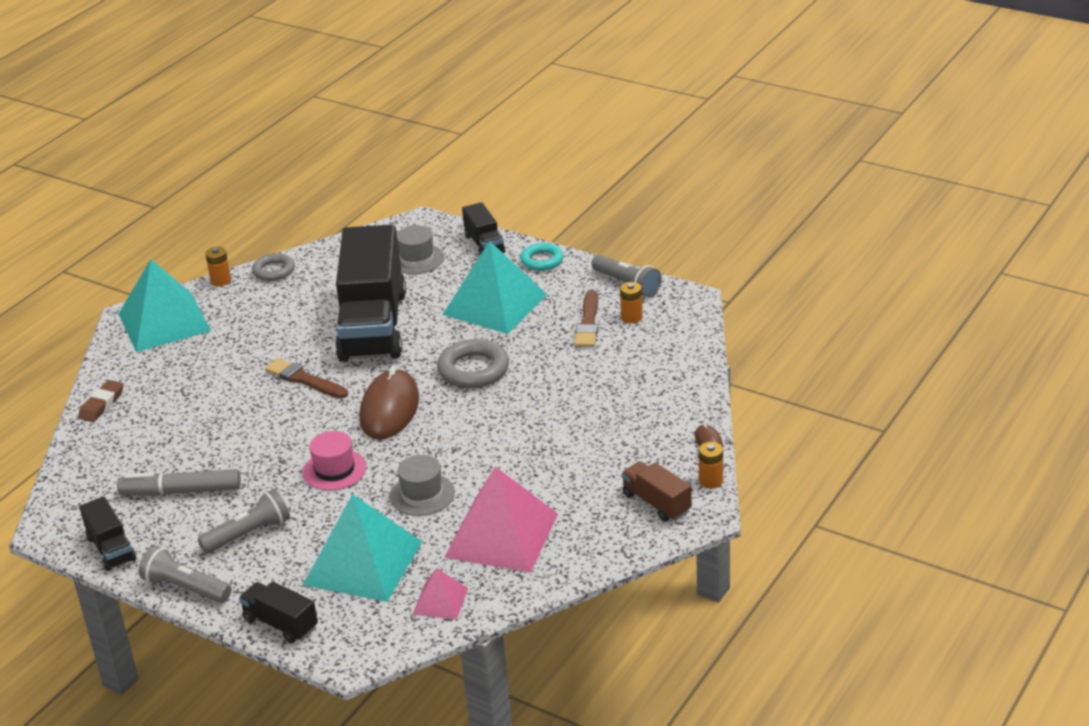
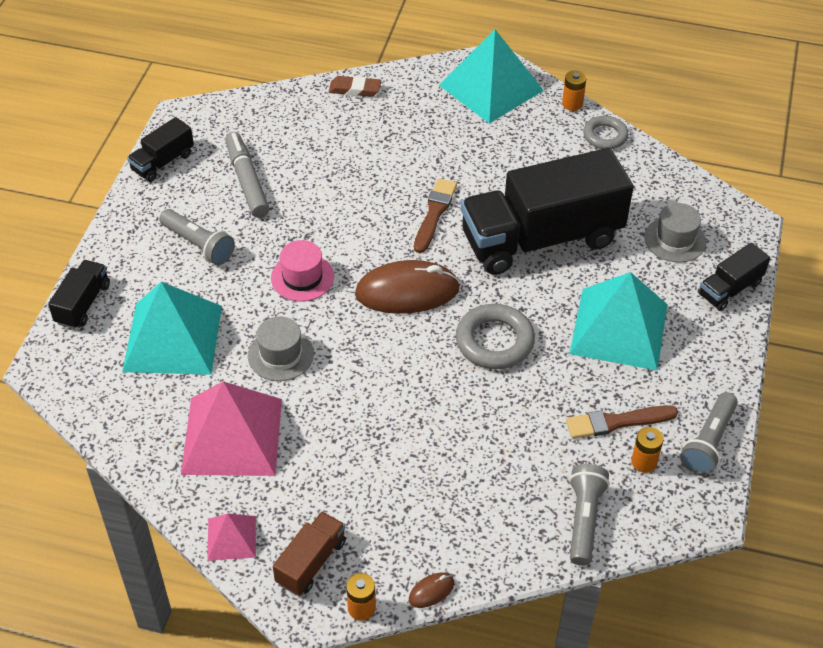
camera: 70 degrees right, 15 degrees up
(185, 588) = (120, 226): grey flashlight -> grey flashlight (584, 520)
(440, 601) = (128, 412): pink pyramid -> pink pyramid (231, 537)
(542, 260) = (721, 349): turquoise ring -> none

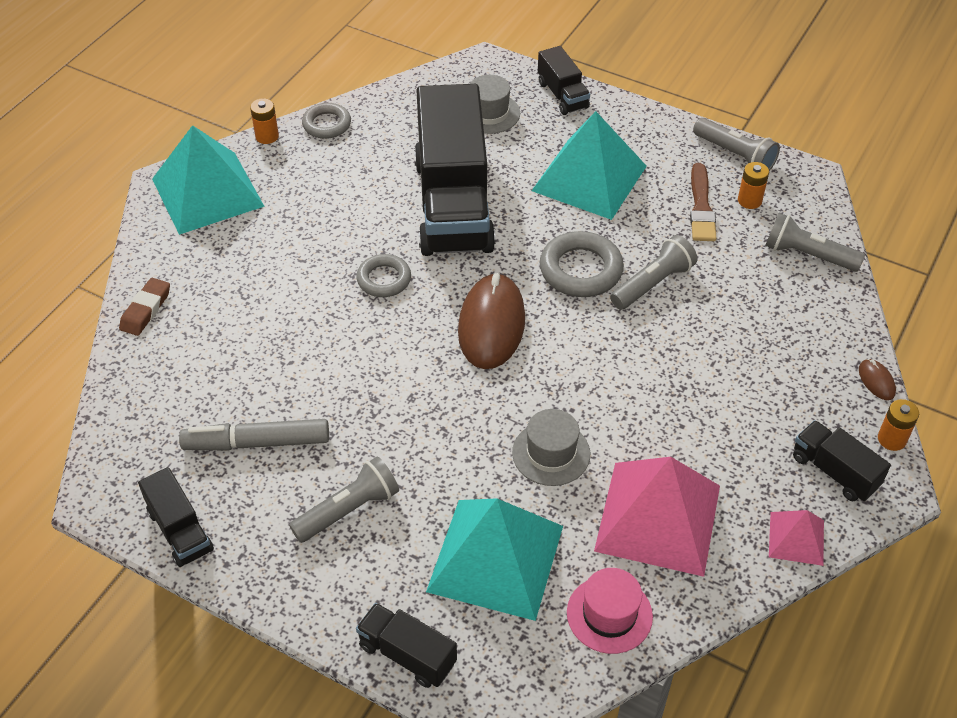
camera: 75 degrees left, 0 degrees up
(302, 277) = (439, 414): pink hat -> pink hat (609, 614)
(311, 562) = (834, 471): brown truck -> black truck
(434, 213) = (384, 279): brown brush -> grey ring
(496, 397) = (652, 284): none -> grey flashlight

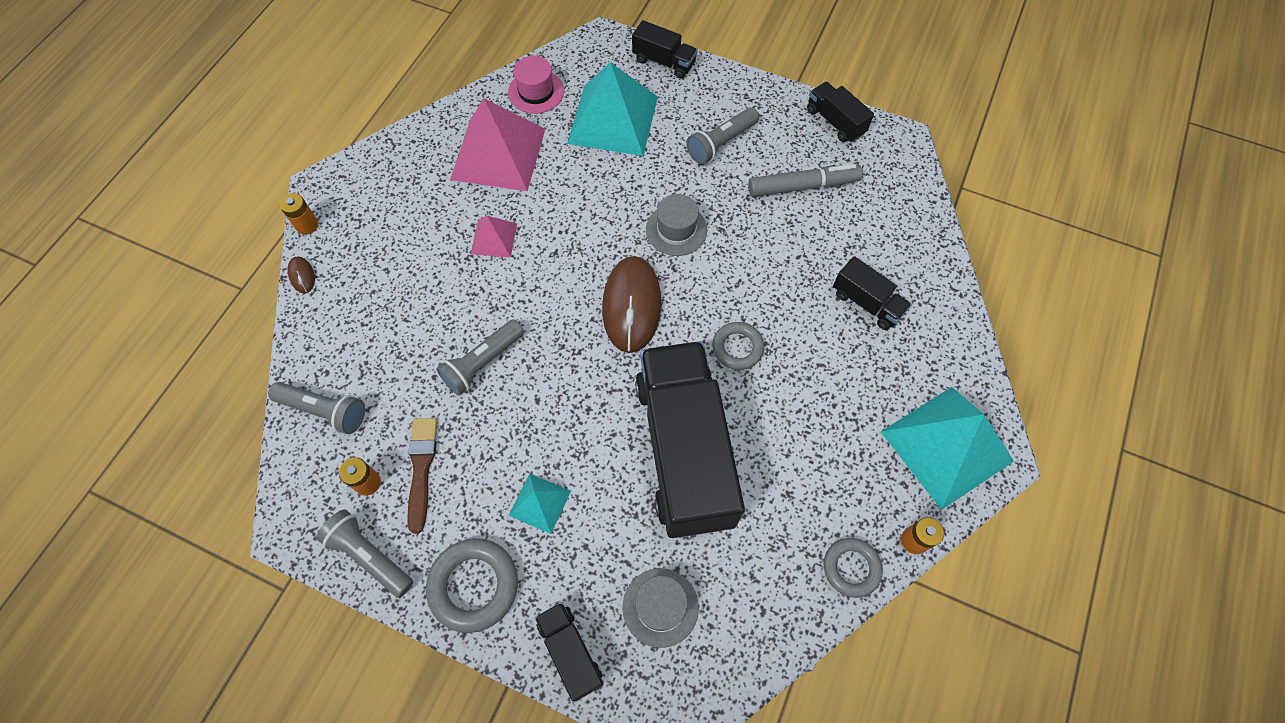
camera: 175 degrees right, 15 degrees up
(146, 310) = (943, 297): brown eraser -> none
(551, 453) = (576, 194): grey hat -> grey hat (676, 230)
(581, 270) = (551, 374): grey ring -> grey ring (474, 585)
(589, 178) = (540, 503): turquoise pyramid -> turquoise pyramid, size x0.49
(796, 538) = (401, 147): pink pyramid -> pink pyramid (494, 238)
(834, 471) = (360, 196): black truck -> black truck (866, 303)

